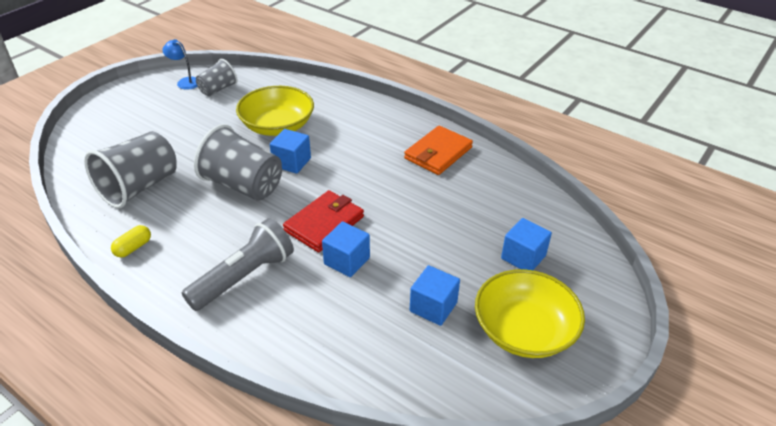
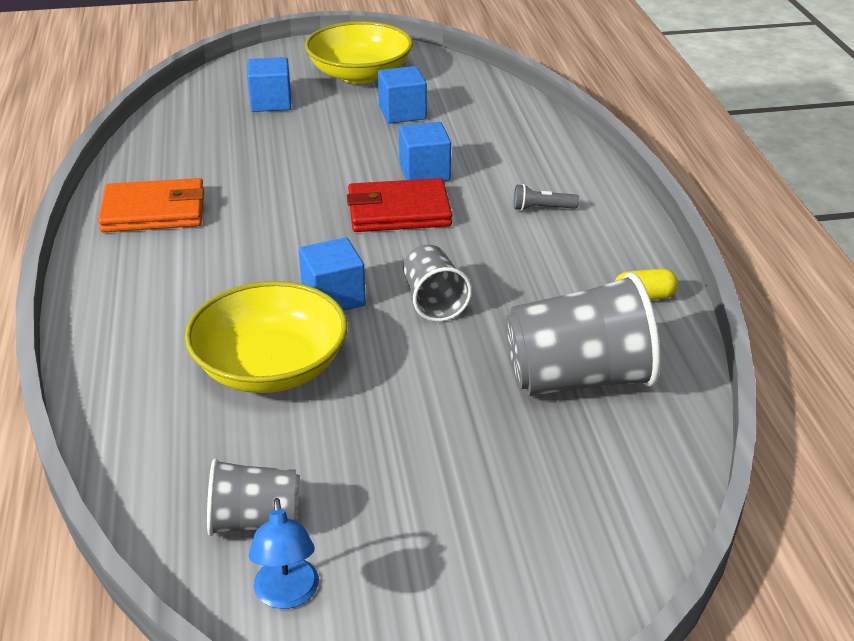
camera: 135 degrees left, 5 degrees down
(243, 185) = (434, 301): grey cup -> grey cup, size x0.57
(244, 277) = (542, 208): grey flashlight -> grey flashlight, size x0.43

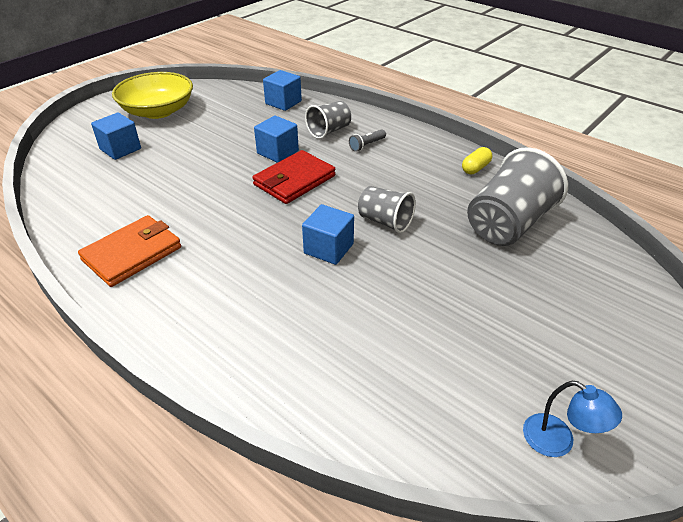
camera: 40 degrees left, 5 degrees up
(255, 521) = (479, 411): grey cup -> grey cup (329, 131)
(270, 367) = (352, 311): yellow bowl -> none
(402, 113) = (217, 124): blue cube -> blue cube (283, 102)

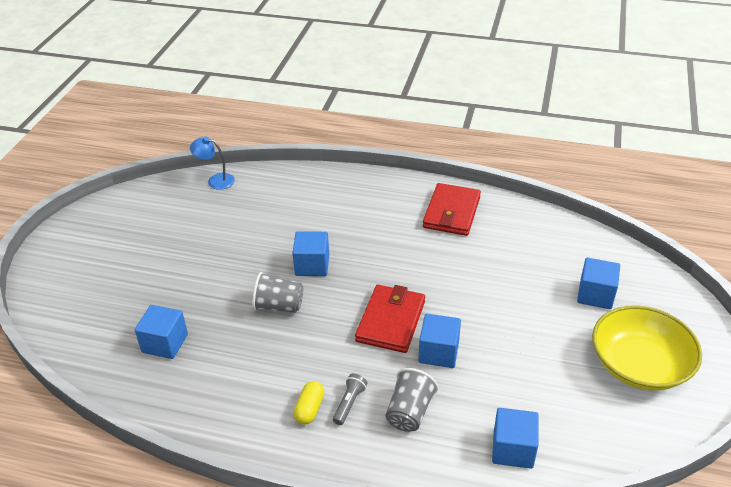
camera: 155 degrees right, 0 degrees up
(132, 253) = (451, 212): orange wallet -> red wallet
(475, 168) = (209, 412): yellow capsule -> yellow capsule (310, 409)
(508, 224) = (165, 343): grey cup -> blue cube
(558, 442) = (127, 205): blue lamp -> blue lamp (215, 180)

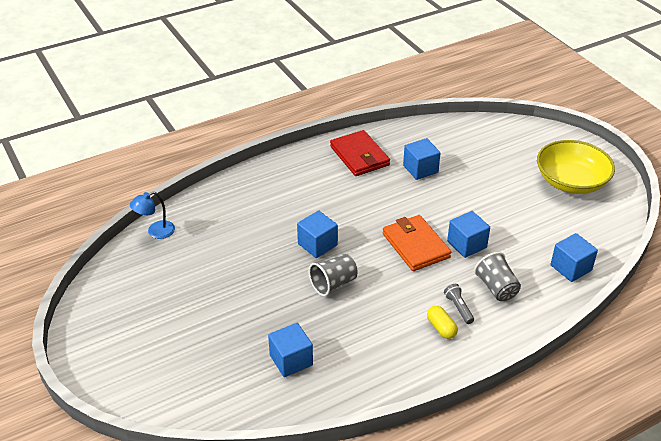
camera: 45 degrees left, 0 degrees up
(391, 321) = (415, 245): red wallet -> orange wallet
(595, 295) = (504, 157): blue cube -> blue cube (420, 169)

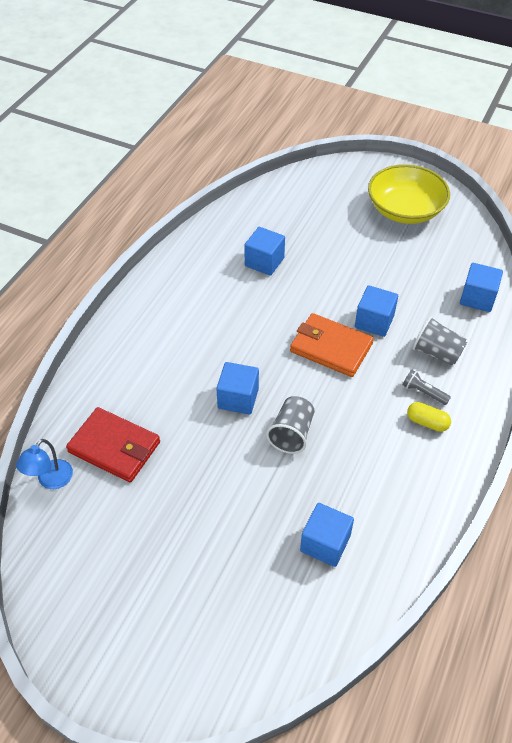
camera: 35 degrees left, 10 degrees up
(359, 156) = (193, 276): red wallet -> red wallet (114, 447)

